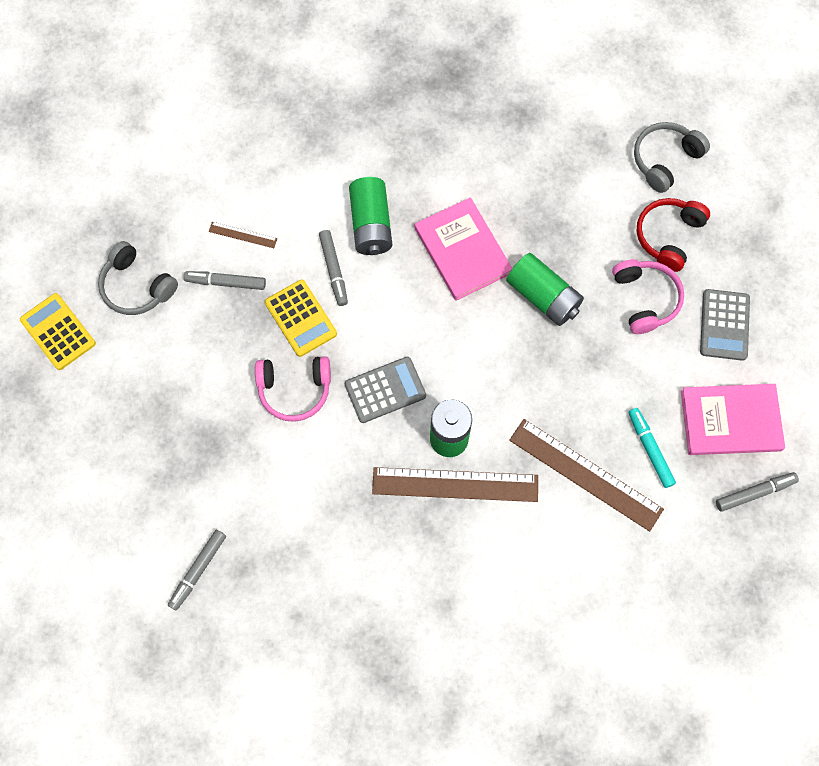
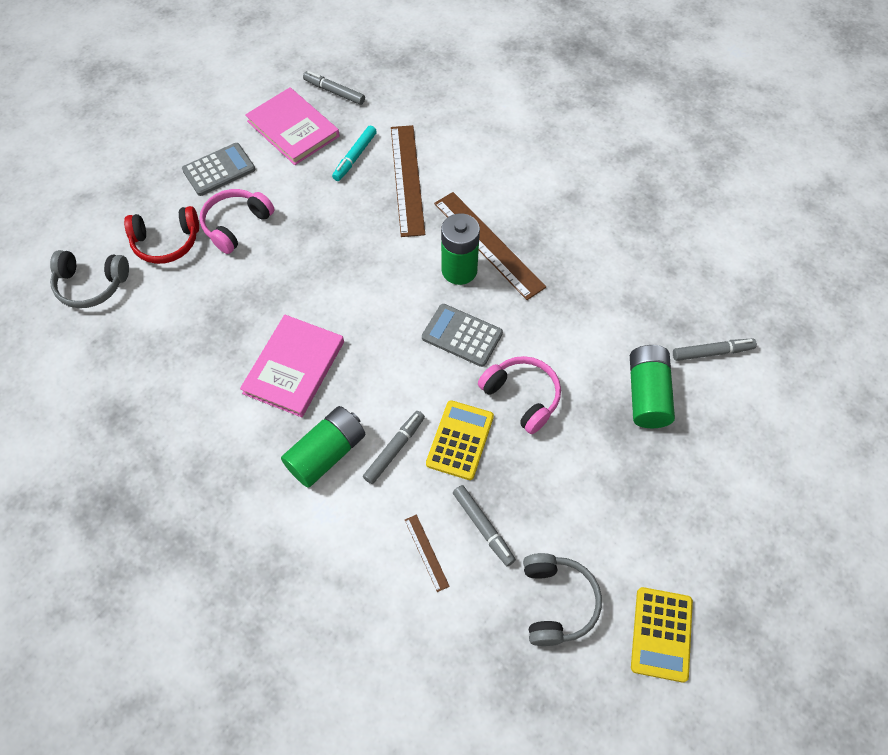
camera: 130 degrees left, 10 degrees down
(543, 296) = (289, 287): green battery -> green battery (647, 394)

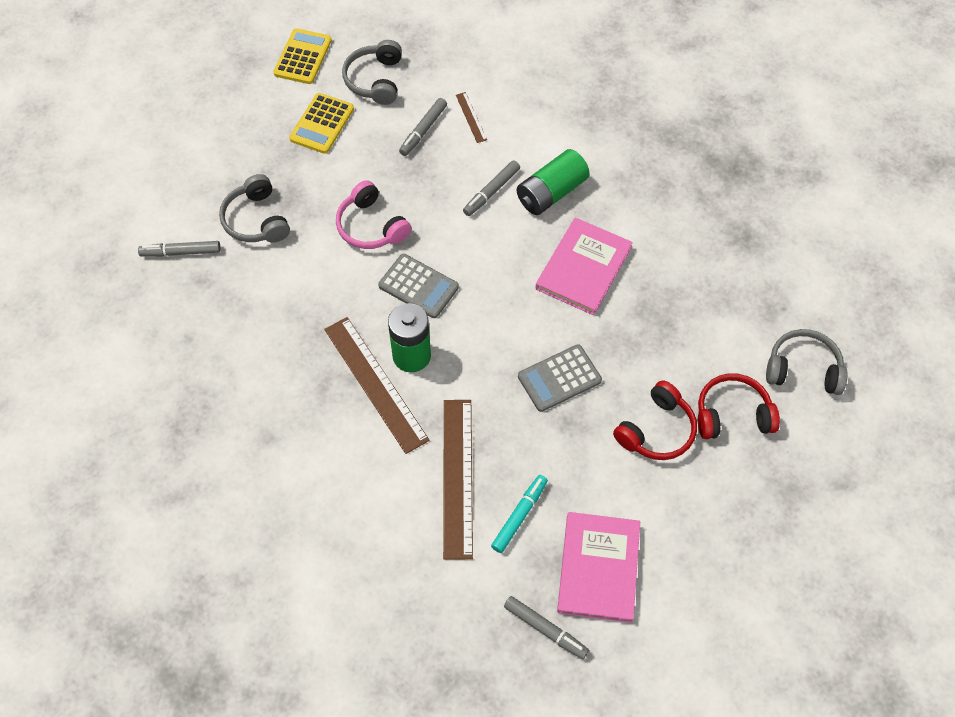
camera: 175 degrees left, 0 degrees up
(219, 170) = (686, 510): grey calculator -> grey calculator (559, 378)
(236, 225) = (657, 430): pink headphones -> red headphones
(293, 129) = (598, 568): pink book -> pink book turned 45 degrees clockwise
(460, 440) = (433, 195): yellow calculator -> yellow calculator (322, 124)
(483, 527) = (423, 130): grey marker -> grey marker turned 120 degrees counterclockwise
(647, 394) = (256, 220): green battery -> grey headphones

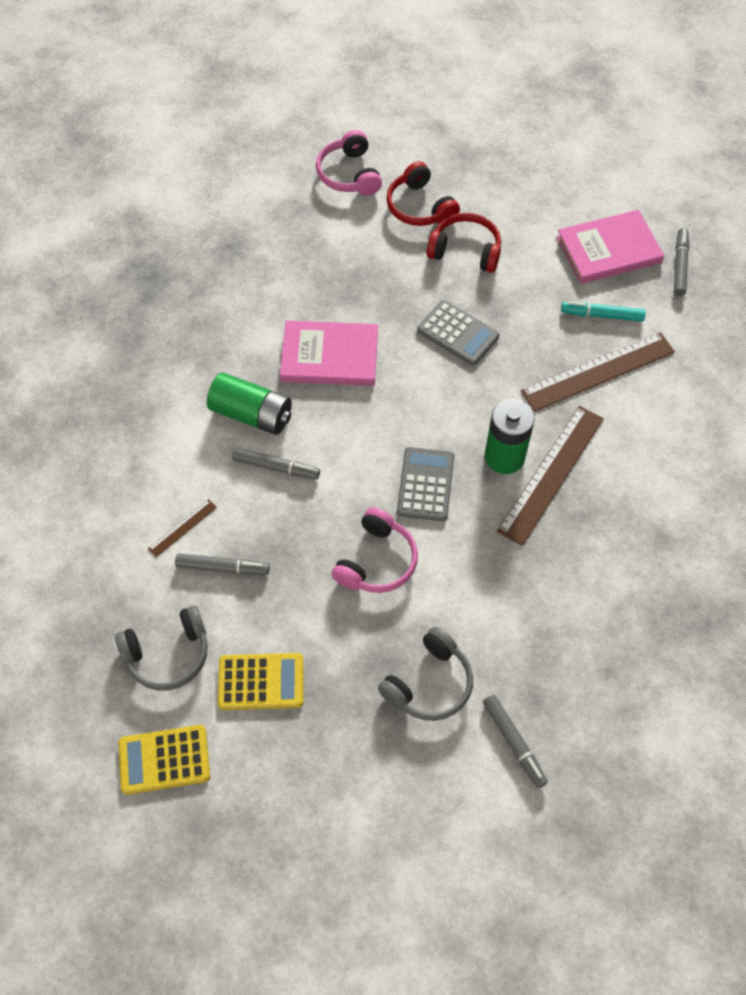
camera: 115 degrees left, 0 degrees up
(803, 369) = (349, 174): grey headphones -> pink headphones

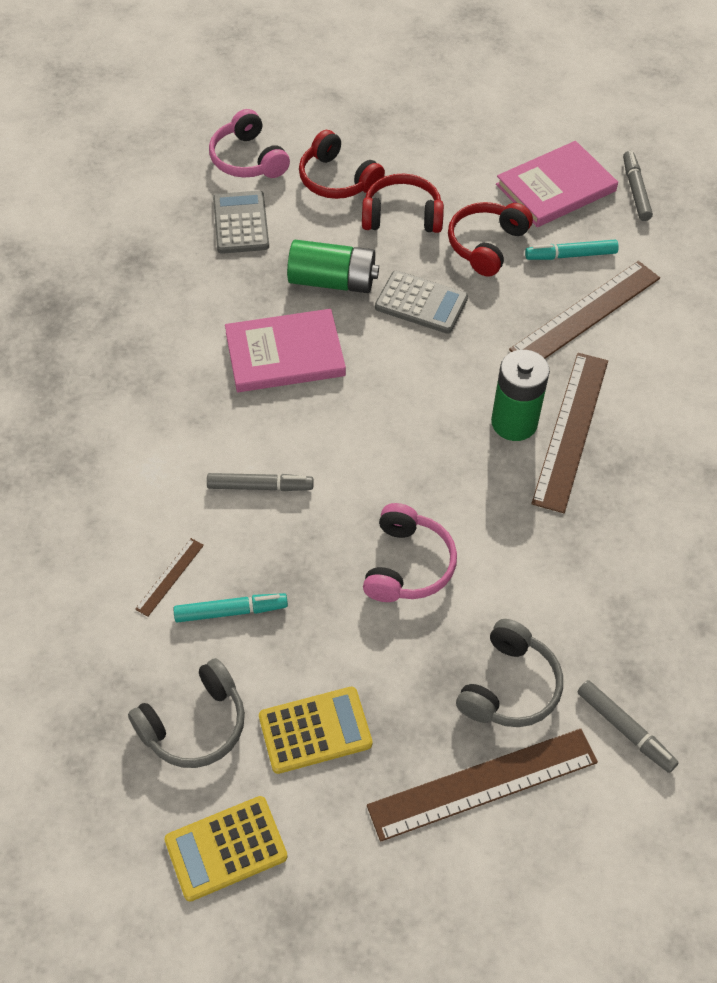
camera: 15 degrees left, 5 degrees down
(223, 568) = (231, 611): grey marker -> turquoise marker
(252, 414) = (214, 434): green battery -> green battery (332, 281)
(382, 759) = (483, 784): none -> brown ruler
(425, 484) = (436, 470): grey calculator -> grey calculator (241, 223)
(530, 291) = (486, 245): none -> red headphones

